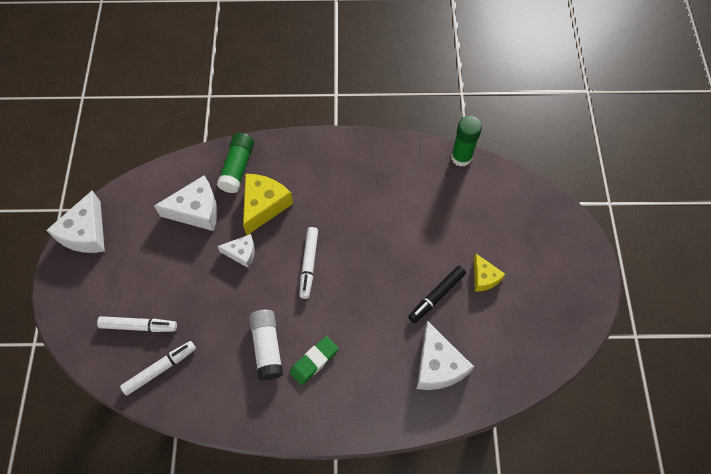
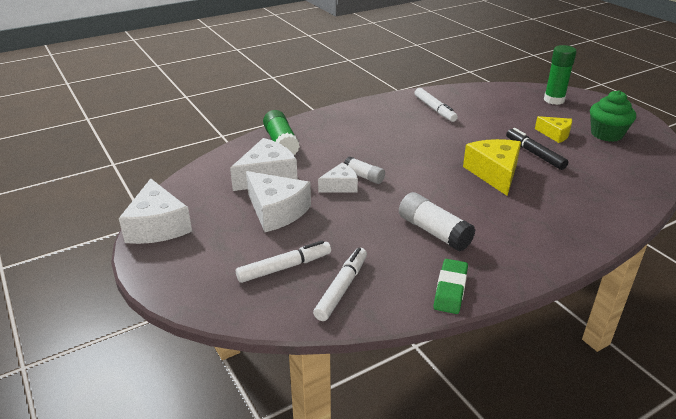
camera: 30 degrees left, 30 degrees down
(264, 205) = (330, 155): yellow cheese -> yellow cheese (494, 173)
(268, 250) = (363, 176): none -> white glue stick
(309, 264) = (409, 172): white marker -> white marker (434, 109)
(314, 361) = (487, 224): green eraser -> green eraser (450, 289)
(437, 295) = (535, 154): black marker -> black marker turned 135 degrees clockwise
(438, 365) = (588, 188): white cheese -> white cheese (276, 211)
(461, 157) = (459, 89): green glue stick -> green glue stick (554, 100)
(534, 303) = (606, 134): none -> green cupcake

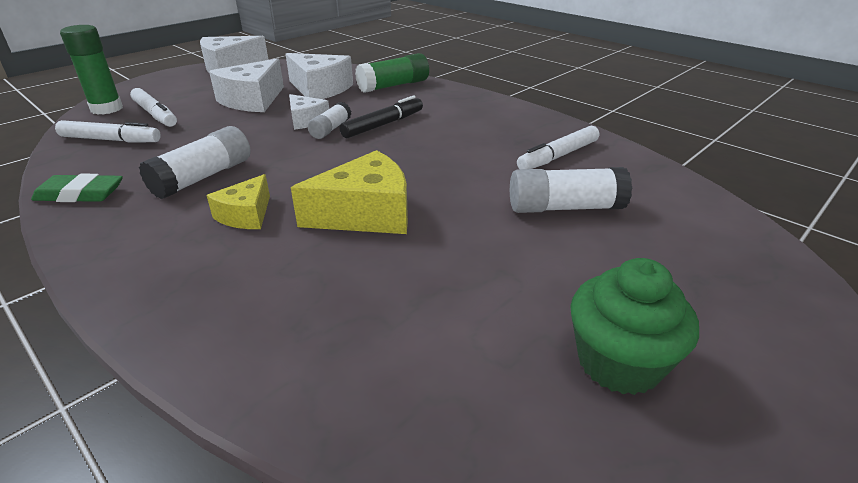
camera: 75 degrees right, 0 degrees up
(494, 120) = (565, 207): none -> white glue stick
(535, 154) = (453, 253): black marker -> black marker (383, 125)
(554, 100) = (741, 279): green glue stick -> green glue stick (107, 109)
(555, 134) = (556, 278): yellow cheese -> yellow cheese (246, 215)

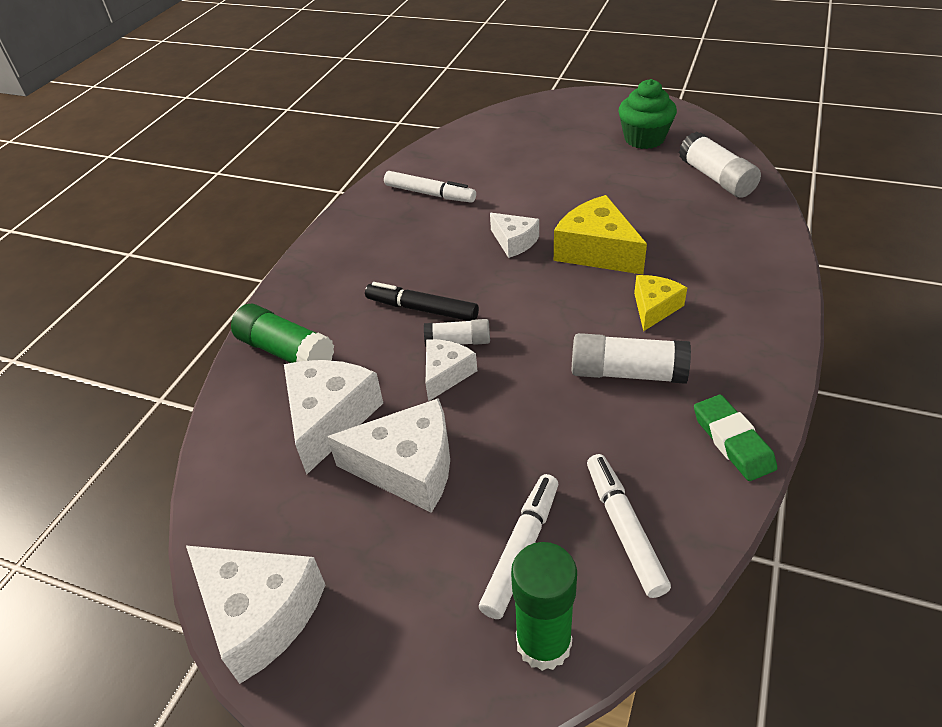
camera: 110 degrees left, 10 degrees up
(246, 215) = (654, 308): yellow cheese -> yellow cheese turned 60 degrees counterclockwise
(430, 177) = (514, 242): none -> white cheese
(565, 207) = (513, 176): white glue stick -> white glue stick (716, 178)

